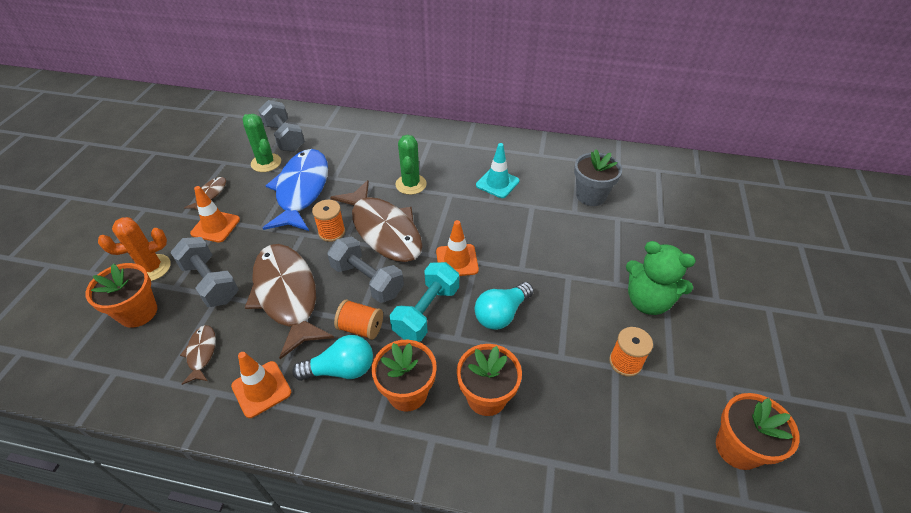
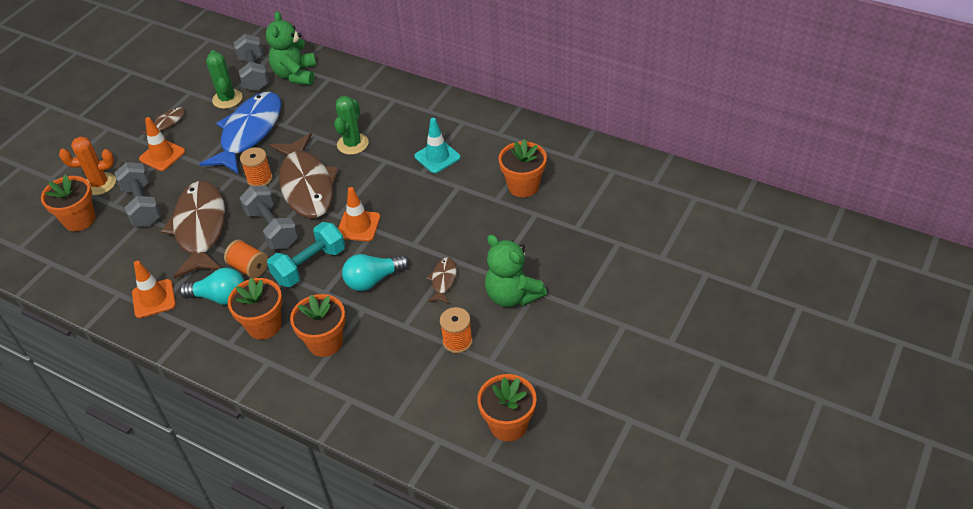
camera: 20 degrees right, 0 degrees up
(201, 353) = (118, 262): brown fish -> brown fish (443, 280)
(326, 133) = (295, 75): none -> green teddy bear
(591, 196) = (523, 186): grey flower pot -> orange flower pot

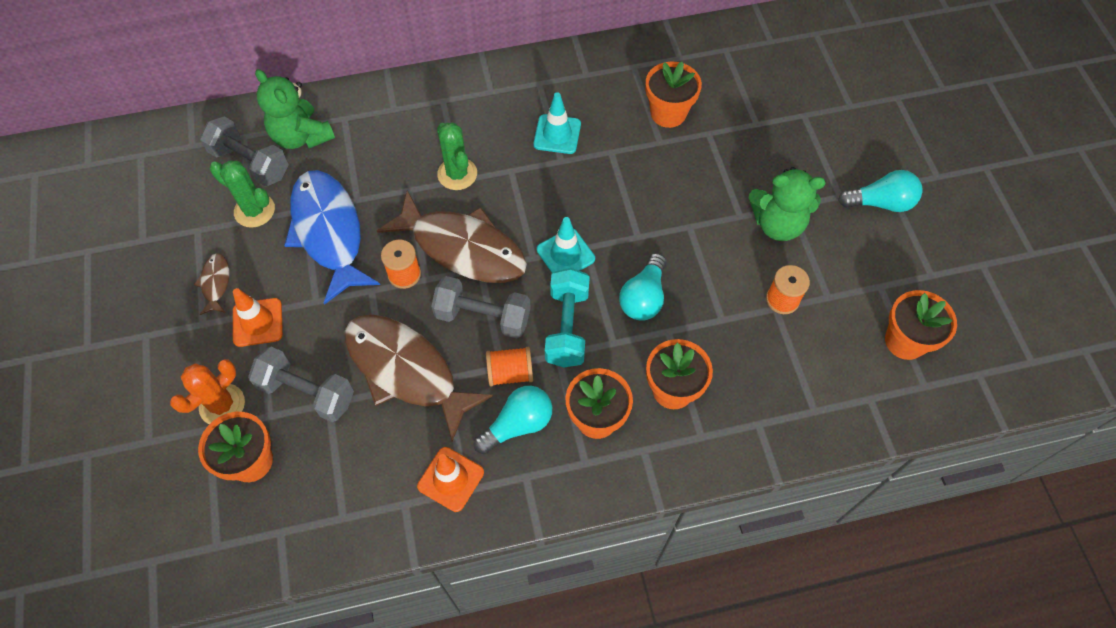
camera: 45 degrees left, 15 degrees up
(358, 226) = (565, 254): orange traffic cone -> turquoise traffic cone
(443, 280) = (705, 252): brown fish -> none
(603, 330) = (880, 203): none -> turquoise light bulb

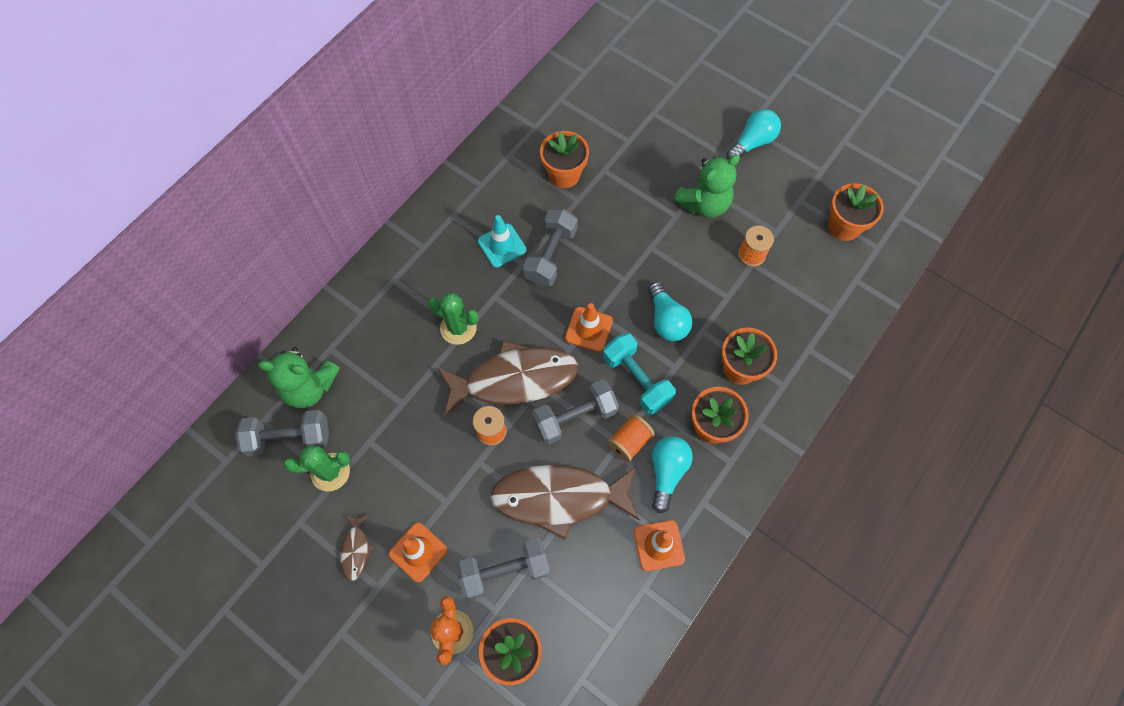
camera: 40 degrees left, 5 degrees up
(215, 283) = (356, 549): brown fish -> brown fish turned 135 degrees counterclockwise
(329, 232) = (405, 443): blue fish -> none
(565, 254) = (589, 329): turquoise traffic cone -> orange traffic cone
(591, 171) = (551, 255): none -> grey dumbbell

